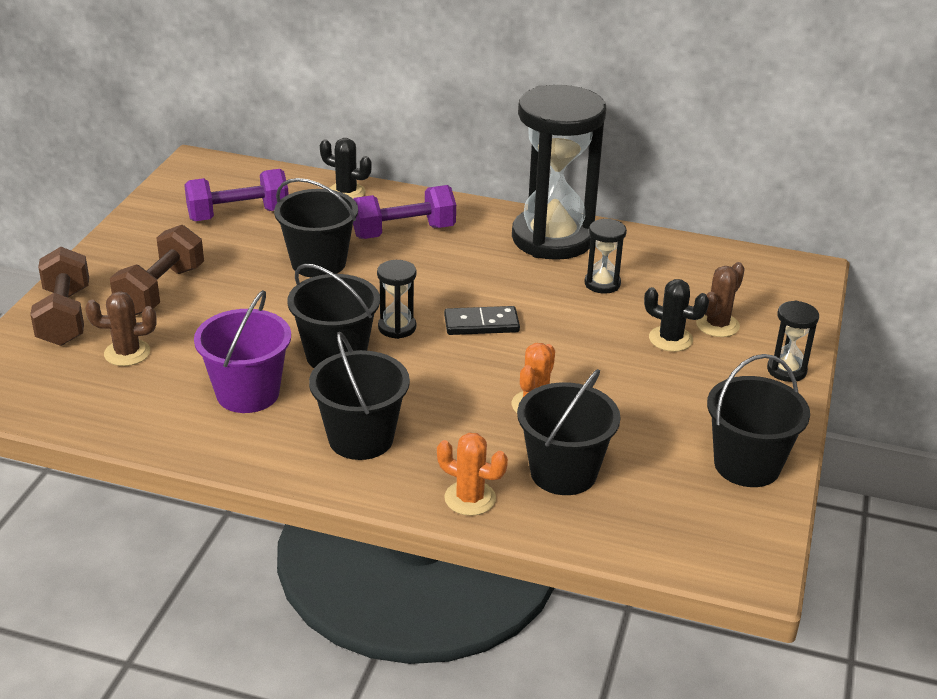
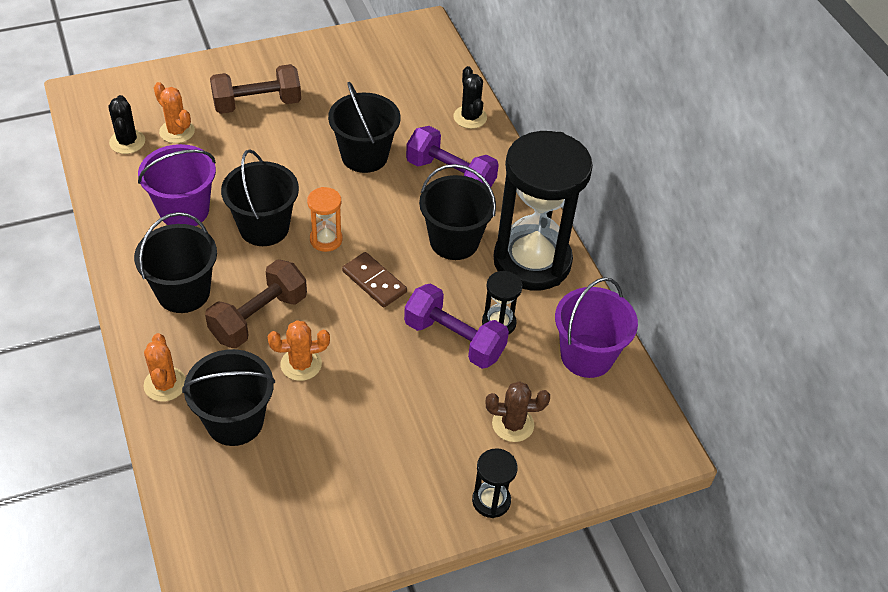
camera: 50 degrees right, 15 degrees up
(64, 317) = (189, 82): brown dumbbell -> brown dumbbell (258, 317)
(127, 353) = (177, 131): brown cactus -> orange cactus
(238, 215) = (381, 84): purple dumbbell -> purple dumbbell (454, 339)
(397, 327) = (326, 239): black hourglass -> orange hourglass
(481, 324) = (374, 282): black domino -> brown domino
(670, 339) = (463, 403): black cactus -> black cactus (127, 142)
(681, 260) = (587, 356): none -> purple bucket
(747, 465) = (336, 531): black bucket -> black bucket (454, 241)

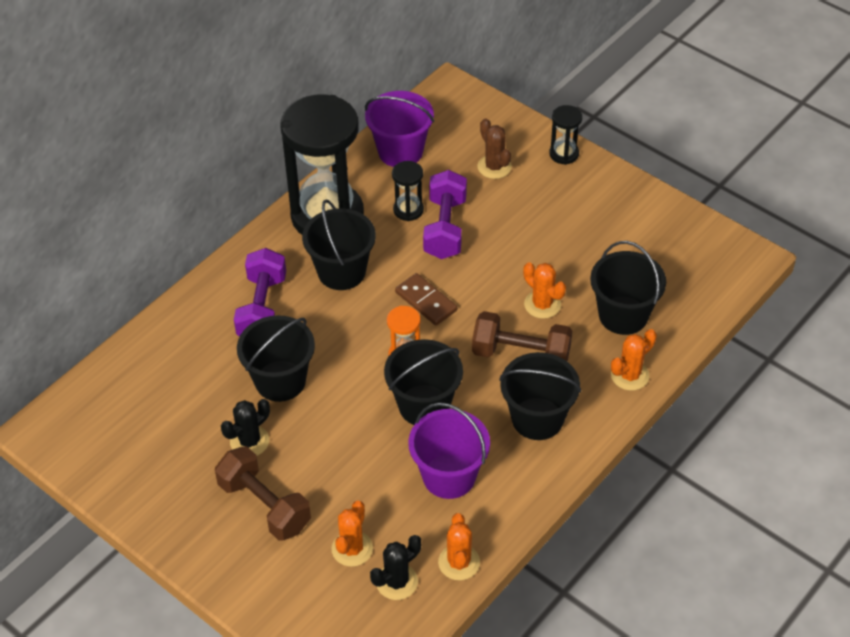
camera: 115 degrees left, 0 degrees up
(107, 180) = (459, 562): none -> orange cactus
(374, 282) = (426, 301): brown domino -> brown domino turned 60 degrees counterclockwise
(470, 117) = (170, 329): black cactus -> black cactus (249, 441)

